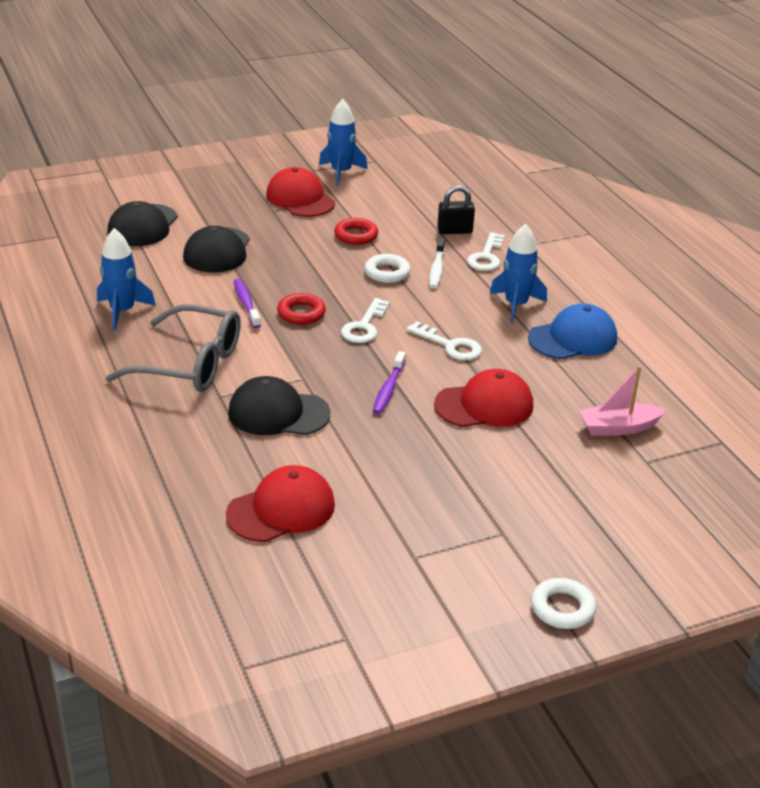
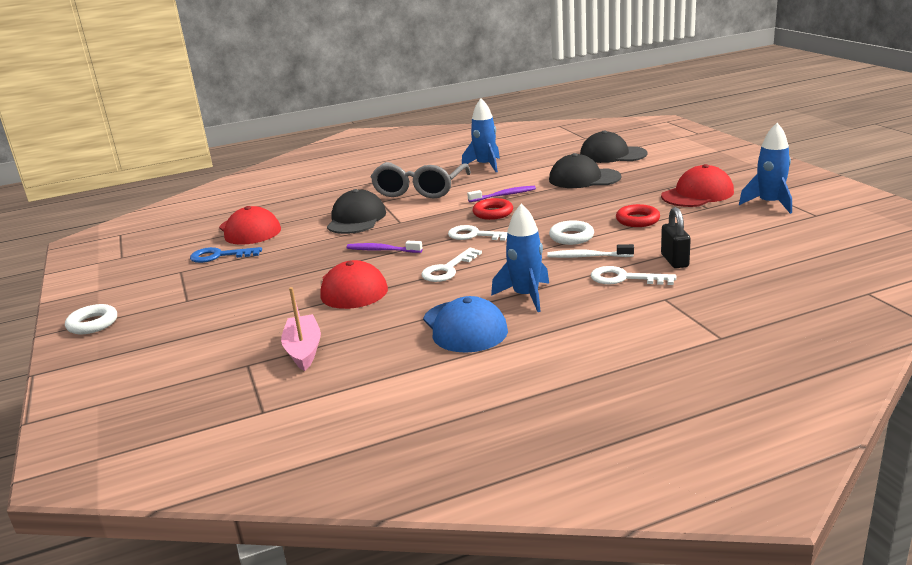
camera: 95 degrees right, 10 degrees down
(370, 526) = (219, 256): none -> blue key

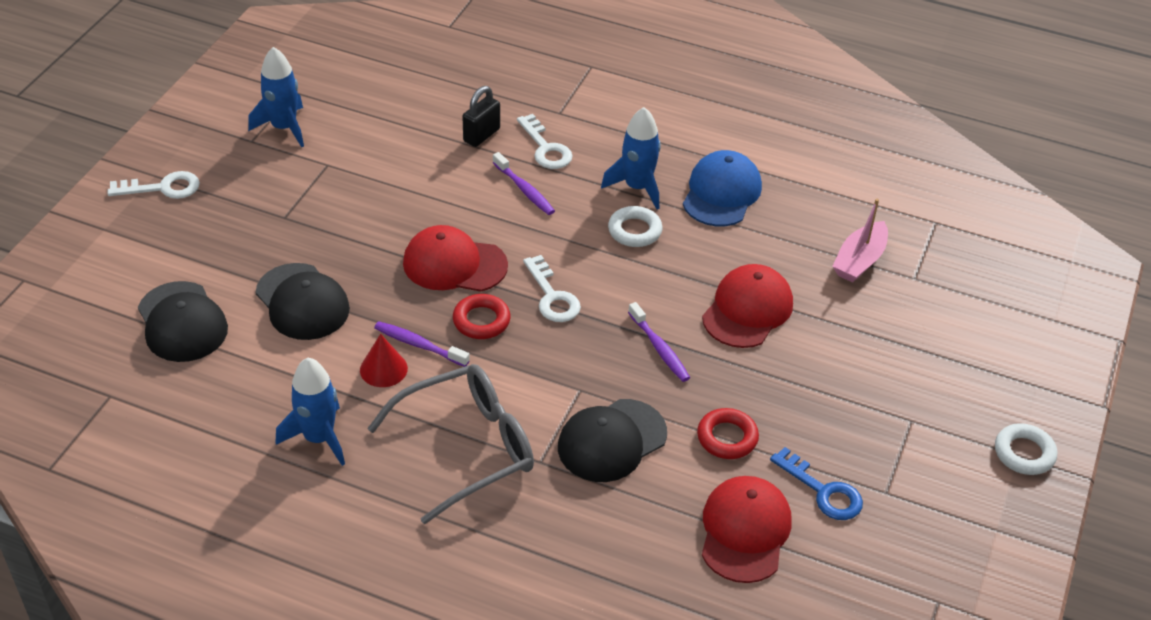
camera: 140 degrees left, 20 degrees up
(448, 269) = (644, 267): white key -> white key (163, 188)
(502, 185) = (383, 369): none -> red cone
(571, 237) = (490, 223): white ring -> white ring (634, 231)
(587, 256) = (524, 190): white toothbrush -> purple toothbrush
(637, 220) = (404, 197): red ring -> red ring (727, 438)
(697, 194) = (291, 185): red cap -> red cap (454, 264)

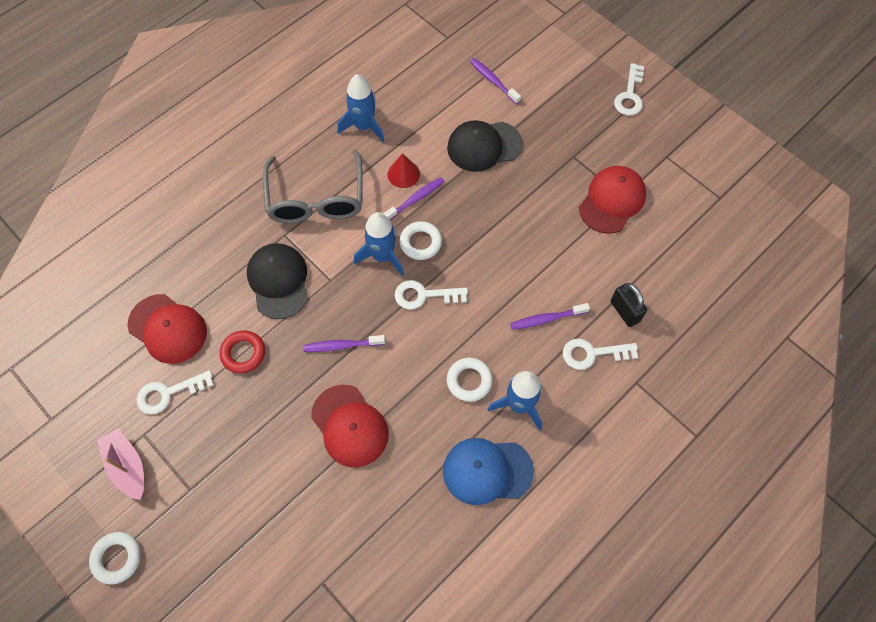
camera: 115 degrees right, 20 degrees up
(182, 322) = (493, 81): black cap -> purple toothbrush
(284, 128) = (676, 180): blue rocket -> blue rocket (382, 256)
(454, 264) = (483, 244): red cap -> red cap (612, 201)
(481, 321) = (420, 243): red ring -> white ring
(721, 193) = (487, 471): blue cap -> blue cap turned 135 degrees clockwise
(823, 491) = (168, 393): blue key -> white key
(859, 261) = (362, 546): pink boat -> pink boat (128, 466)

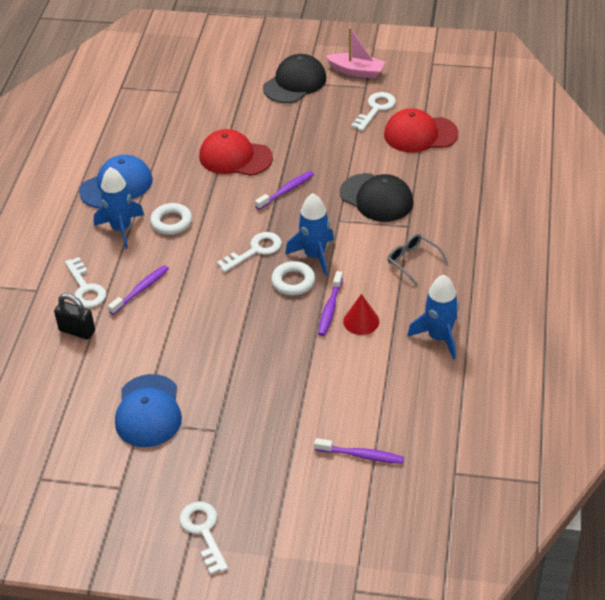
camera: 145 degrees right, 20 degrees down
(117, 558) = (313, 42): white ring -> none
(243, 353) = (351, 151): red ring -> none
(316, 199) = (413, 261): grey glasses -> grey glasses, size x0.49
(484, 146) = (311, 387): black cap -> black cap (295, 83)
(592, 353) = (85, 288): white key -> white key turned 105 degrees clockwise
(612, 201) = (148, 411): red cap -> blue cap

